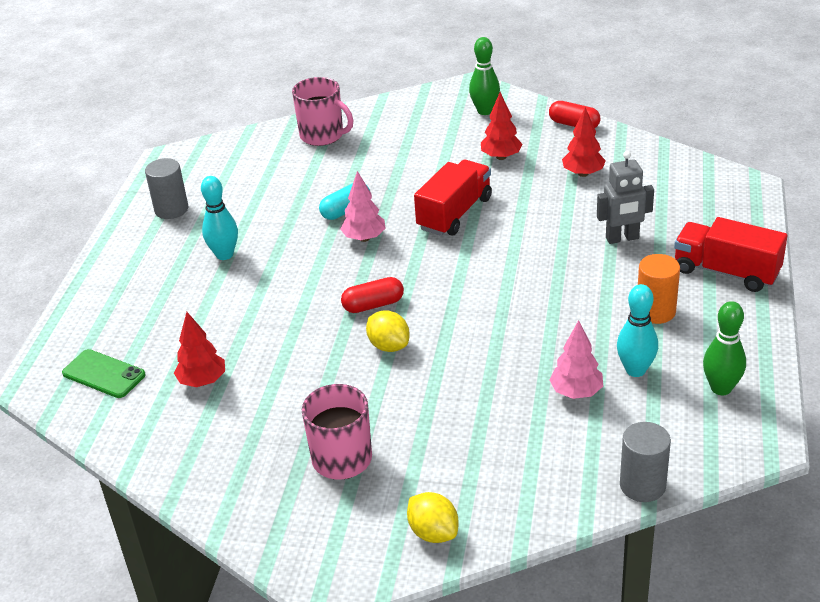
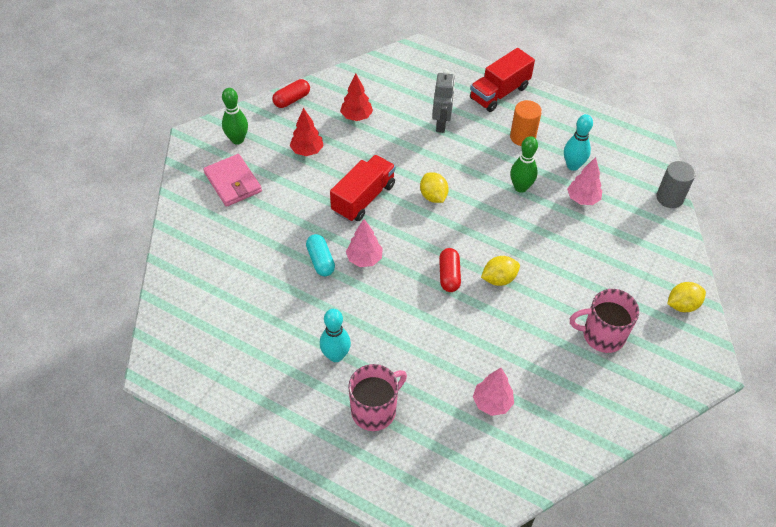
camera: 75 degrees left, 15 degrees up
(104, 374) = (455, 472): green phone -> none
(171, 209) = (244, 382): grey cylinder -> none
(202, 381) = (492, 403): red tree -> pink tree
(323, 135) = (200, 248): pink mug -> pink mug (375, 410)
(422, 127) = (233, 182): none -> pink wallet
(455, 213) = (363, 198): red truck -> red truck turned 75 degrees clockwise
(492, 262) = (433, 196): none -> yellow lemon
(721, 388) = (602, 136): green bowling pin -> green bowling pin (520, 187)

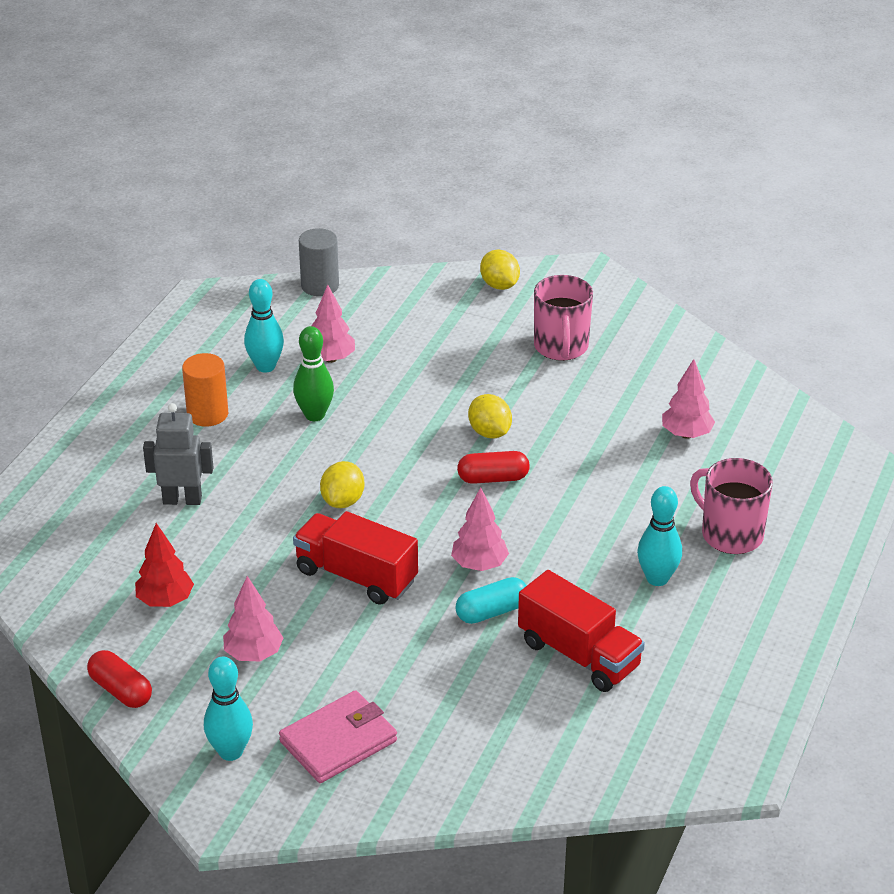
camera: 95 degrees left, 15 degrees down
(237, 140) = (230, 752): green bowling pin -> turquoise bowling pin
(307, 151) = (253, 654): red tree -> pink tree
(433, 196) = (343, 501): yellow lemon -> yellow lemon turned 45 degrees counterclockwise
(499, 93) = (105, 439): red truck -> red truck (579, 655)

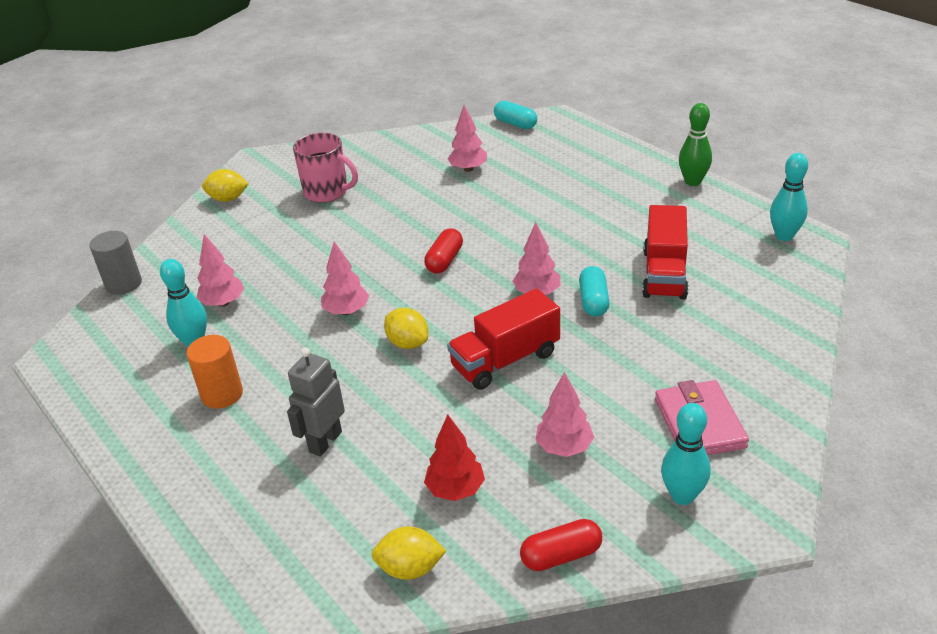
camera: 60 degrees left, 0 degrees up
(314, 415) = (286, 330): green bowling pin -> green bowling pin (693, 182)
(366, 442) = (346, 311): none -> pink tree
(489, 432) = (391, 248): yellow lemon -> yellow lemon (410, 568)
(579, 655) = (664, 274): red truck -> red truck turned 120 degrees clockwise
(657, 578) = (606, 220): turquoise bowling pin -> turquoise bowling pin (784, 236)
(730, 534) = (581, 180): pink mug -> none
(822, 438) = (515, 124): none -> turquoise capsule

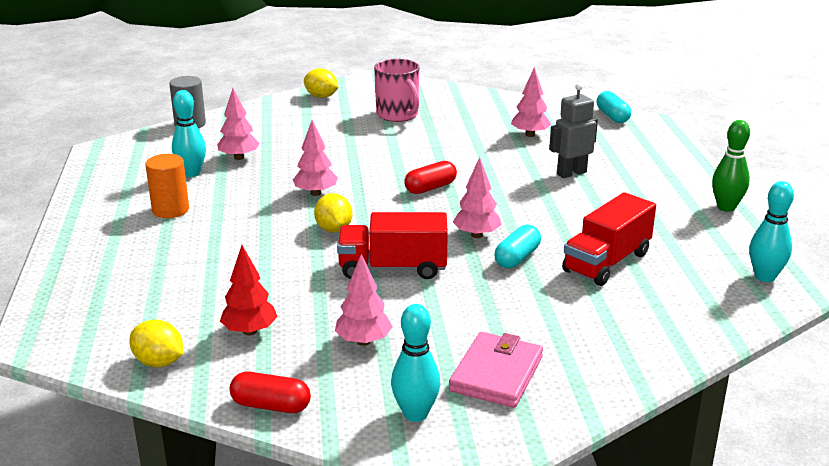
camera: 30 degrees right, 10 degrees down
(325, 441) = (200, 264): grey robot -> grey robot (571, 173)

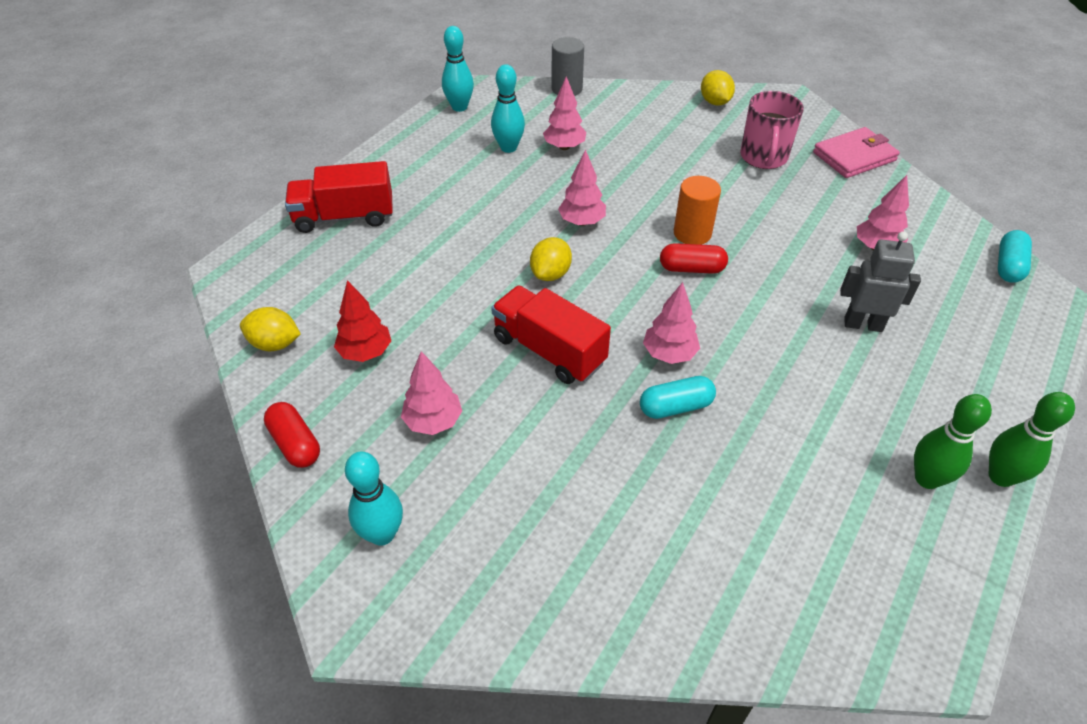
camera: 40 degrees right, 20 degrees up
(159, 362) = (275, 344): yellow lemon -> yellow lemon turned 60 degrees counterclockwise
(170, 210) = (450, 182): orange cylinder -> orange cylinder (692, 233)
(496, 374) = (495, 538): pink wallet -> pink wallet (854, 156)
(606, 262) = (761, 469): red truck -> red truck (344, 217)
(694, 225) = (927, 479): none -> green bowling pin
(765, 277) = (927, 609): turquoise bowling pin -> turquoise bowling pin (459, 107)

